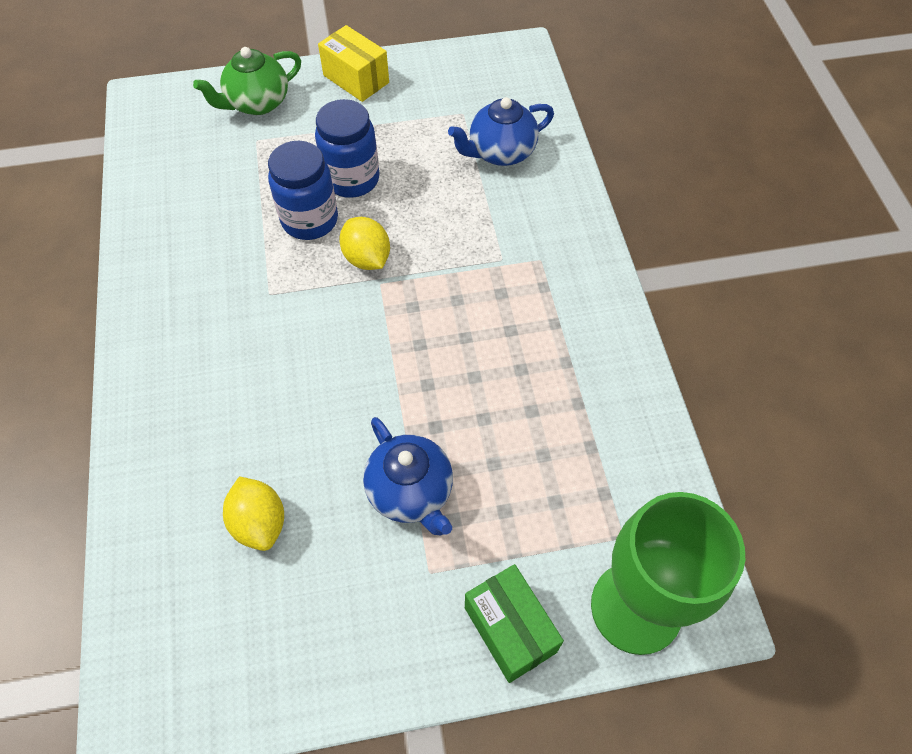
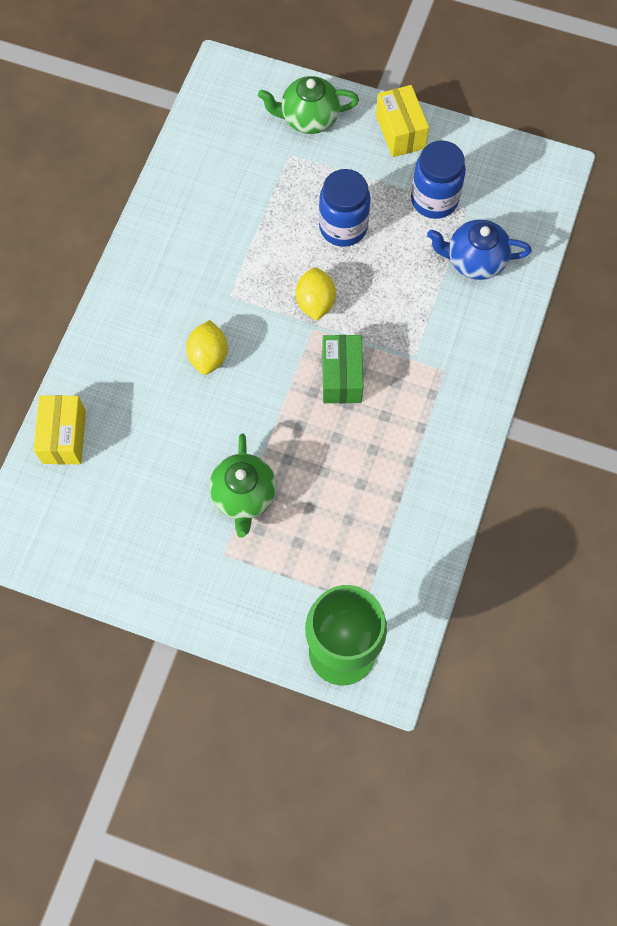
camera: 30 degrees right, 10 degrees up
(150, 540) = (64, 437): none -> yellow box
(260, 523) = (136, 463): yellow lemon -> yellow lemon (208, 356)
(310, 220) = (291, 248): blue jar -> blue jar (434, 200)
(411, 492) = (244, 496): blue teapot -> green teapot
(510, 629) = (253, 618): green box -> green box (341, 377)

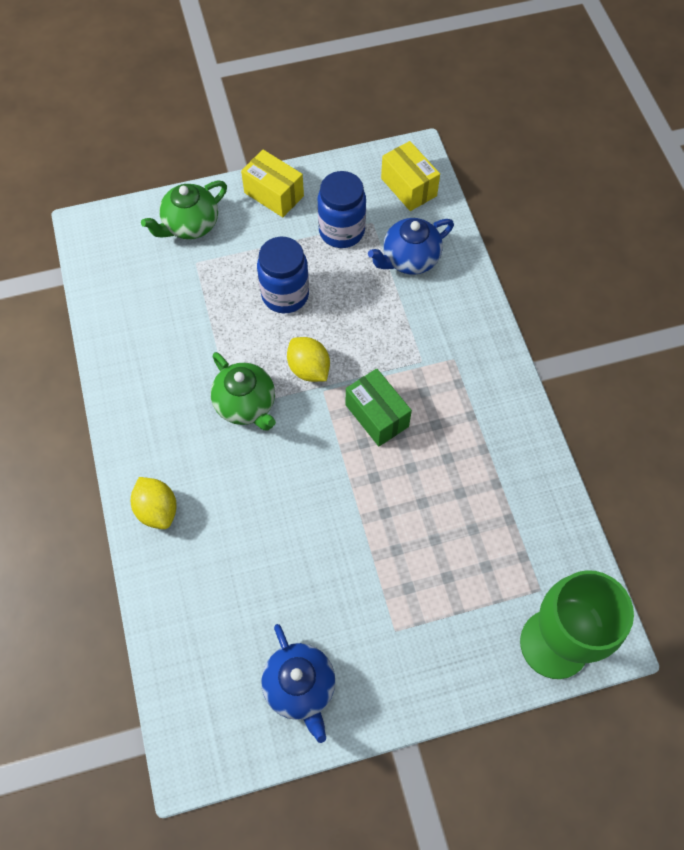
camera: 35 degrees left, 5 degrees down
(64, 437) = (174, 624): yellow box -> yellow box (408, 187)
(121, 546) = (300, 687): none -> blue teapot
(208, 356) = (252, 469): yellow lemon -> yellow lemon (157, 510)
(244, 496) = (372, 568): green teapot -> green teapot (246, 405)

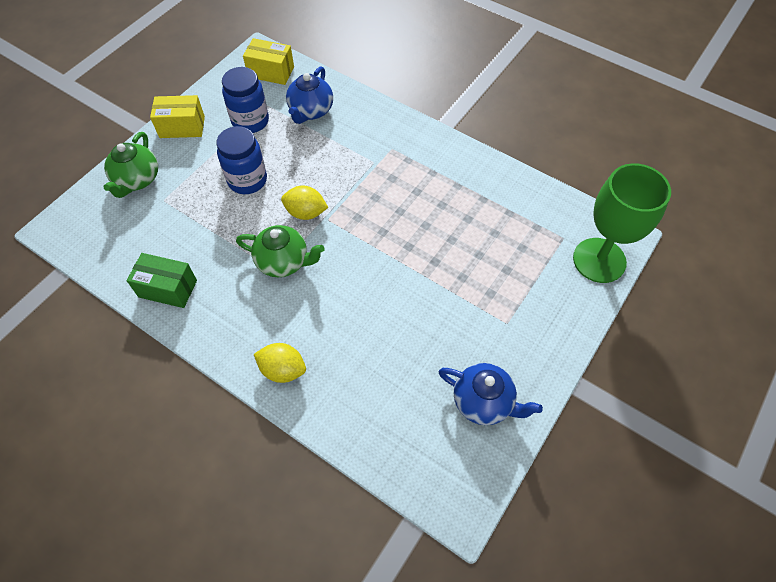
camera: 40 degrees left, 5 degrees down
(377, 415) = (376, 210): green box -> green box (168, 288)

